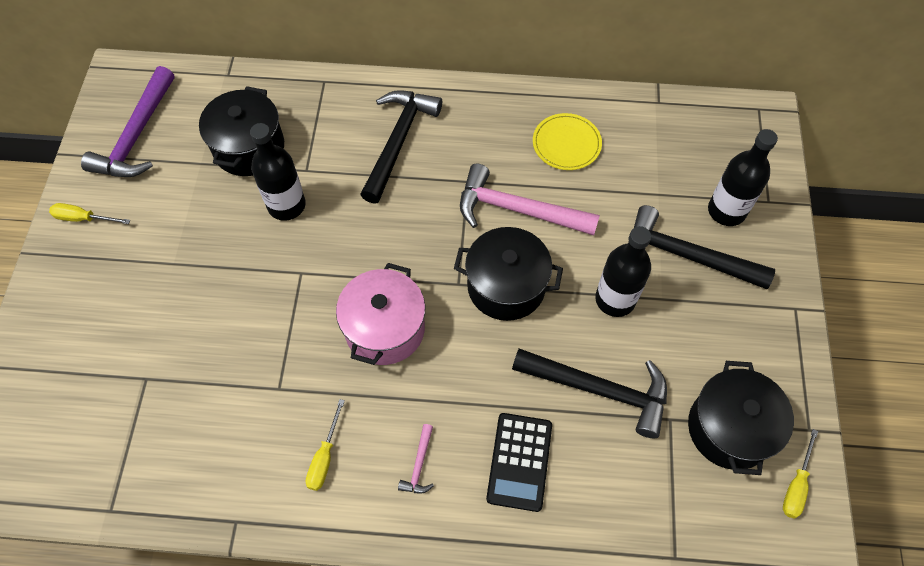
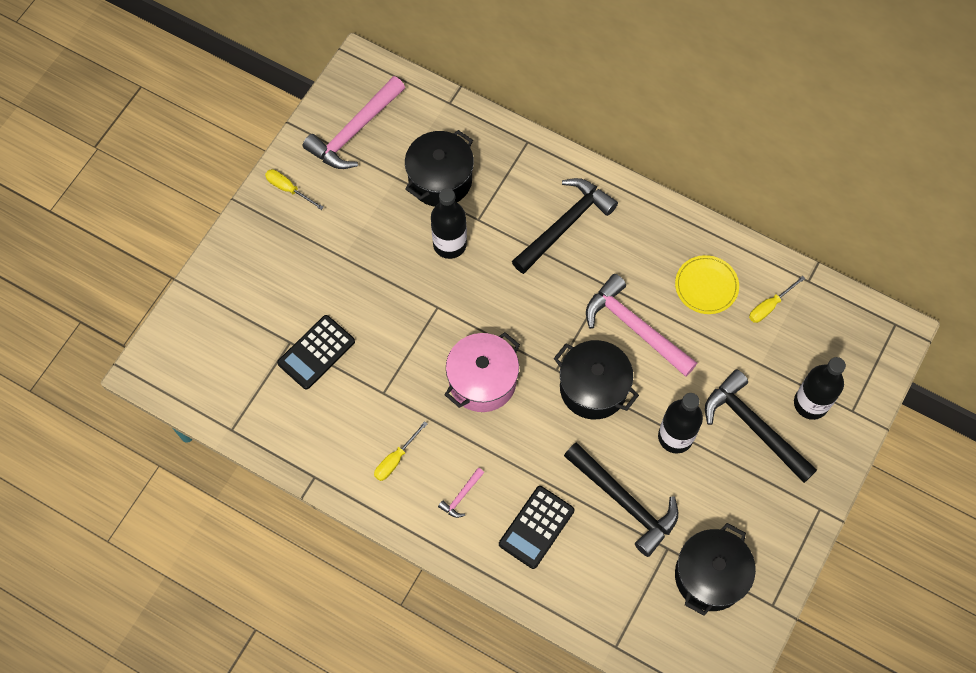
camera: 25 degrees right, 5 degrees up
(137, 136) = (354, 131): purple hammer -> pink hammer
(182, 377) = (316, 352): none -> black calculator
(796, 485) = (737, 639): yellow screwdriver -> yellow screwdriver (769, 306)

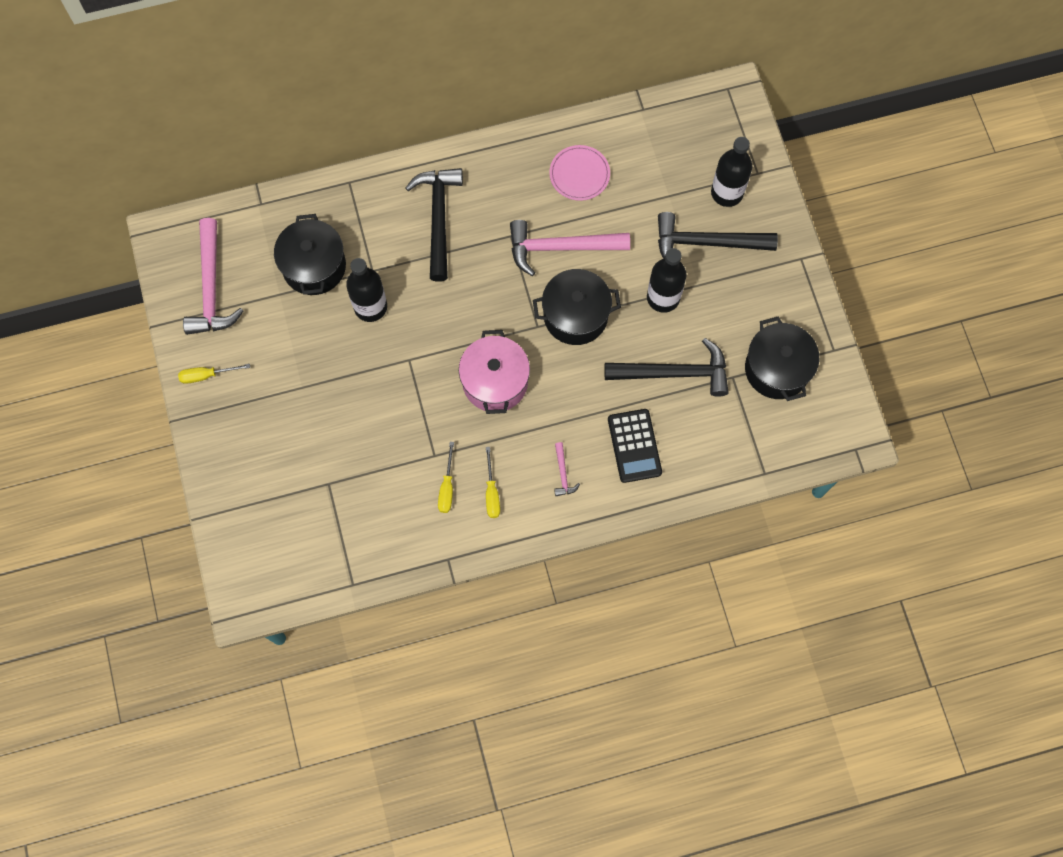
camera: 45 degrees left, 5 degrees up
(316, 352) = (356, 472): black calculator -> none
(706, 286) = (579, 174): yellow plate -> pink plate
(769, 306) = (635, 150): yellow screwdriver -> yellow screwdriver (447, 487)

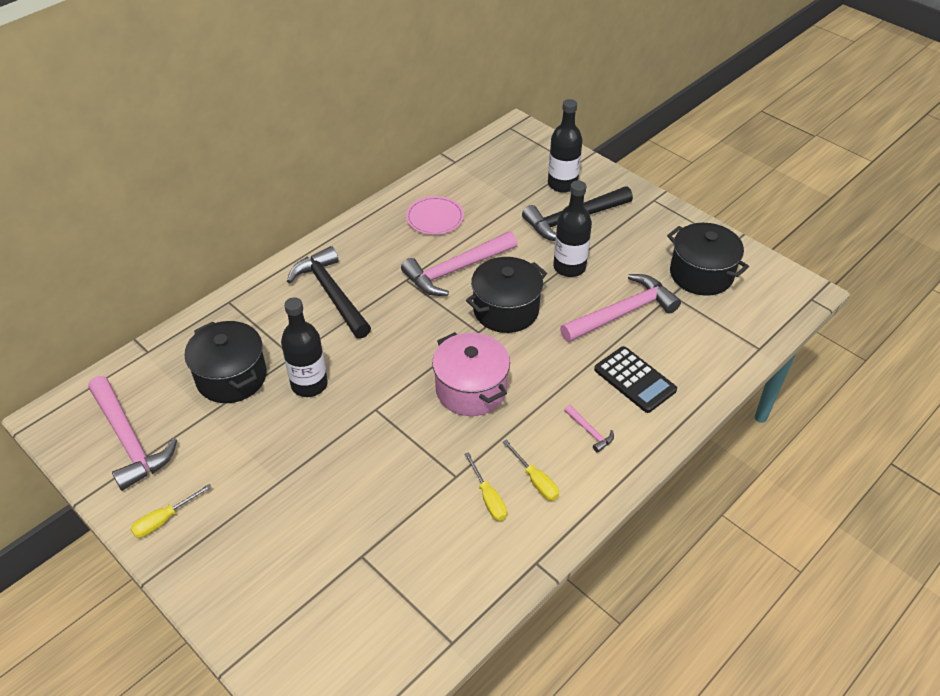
camera: 30 degrees left, 25 degrees down
(674, 373) = (622, 313): black hammer -> pink hammer

